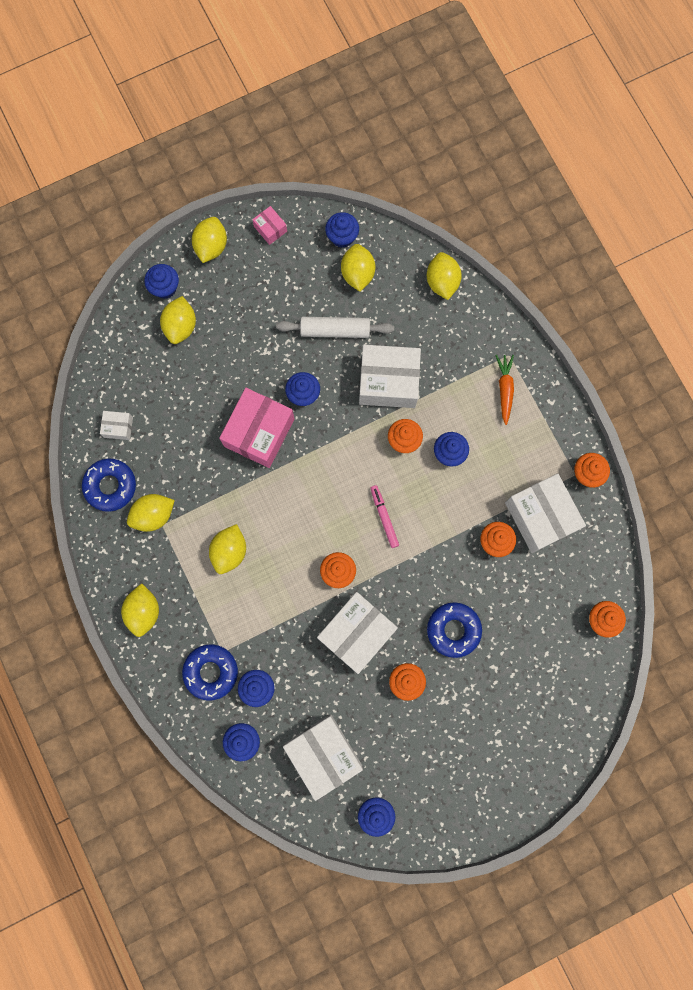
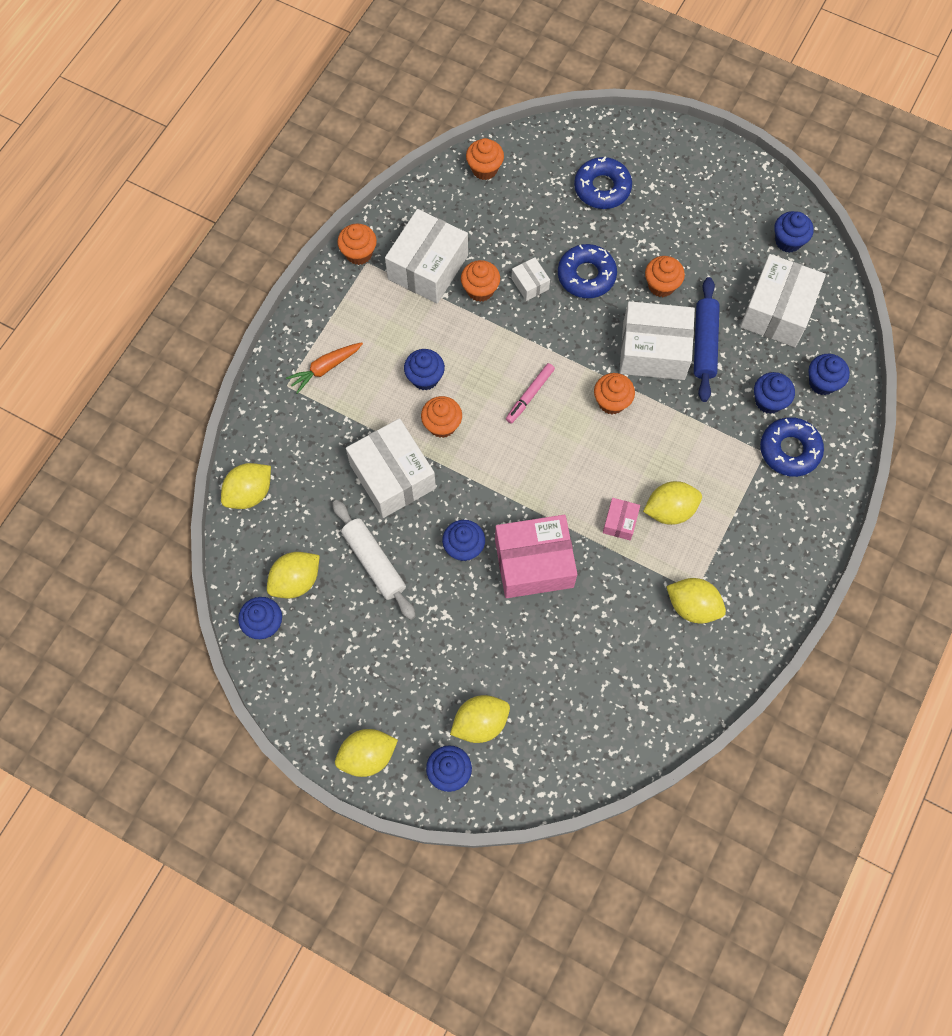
camera: 125 degrees left, 10 degrees down
(110, 486) = (698, 670): blue donut -> blue donut (602, 188)
(118, 427) = (634, 707): white box -> white box (530, 284)
(144, 611) = (787, 548): yellow lemon -> none
(270, 229) = (304, 706): pink box -> pink box (620, 522)
(336, 676) = (704, 343): none -> blue rolling pin

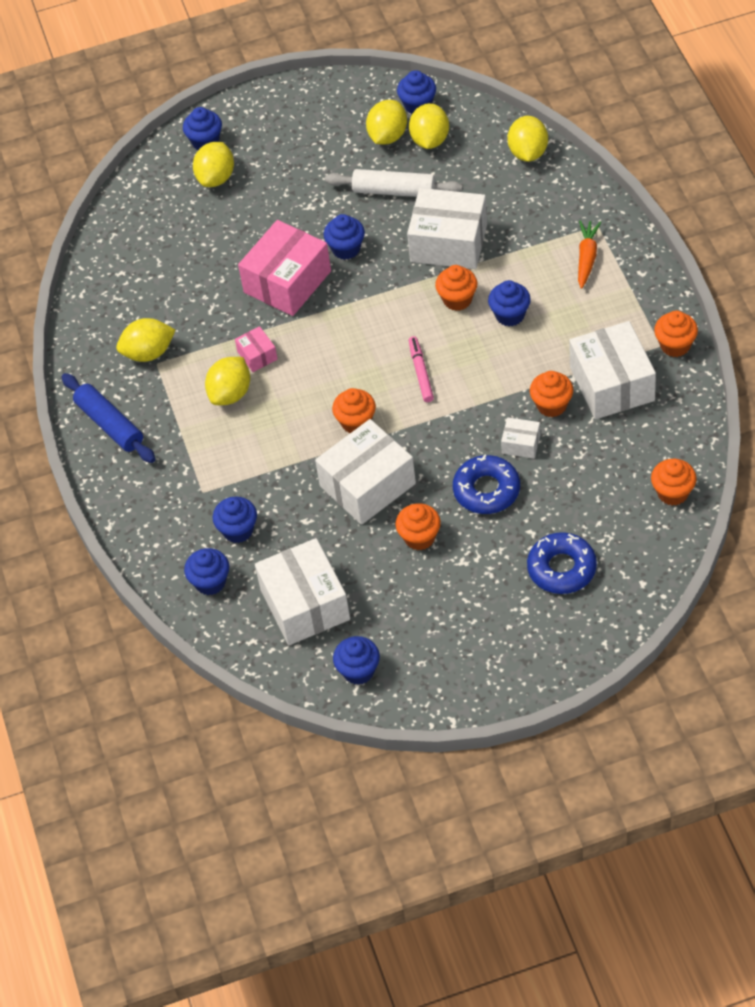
camera: 140 degrees right, 15 degrees down
(367, 756) = (265, 107): yellow lemon -> yellow lemon (388, 136)
(704, 343) = (335, 526): blue rolling pin -> blue rolling pin (110, 424)
(789, 450) = (185, 510): blue donut -> none

